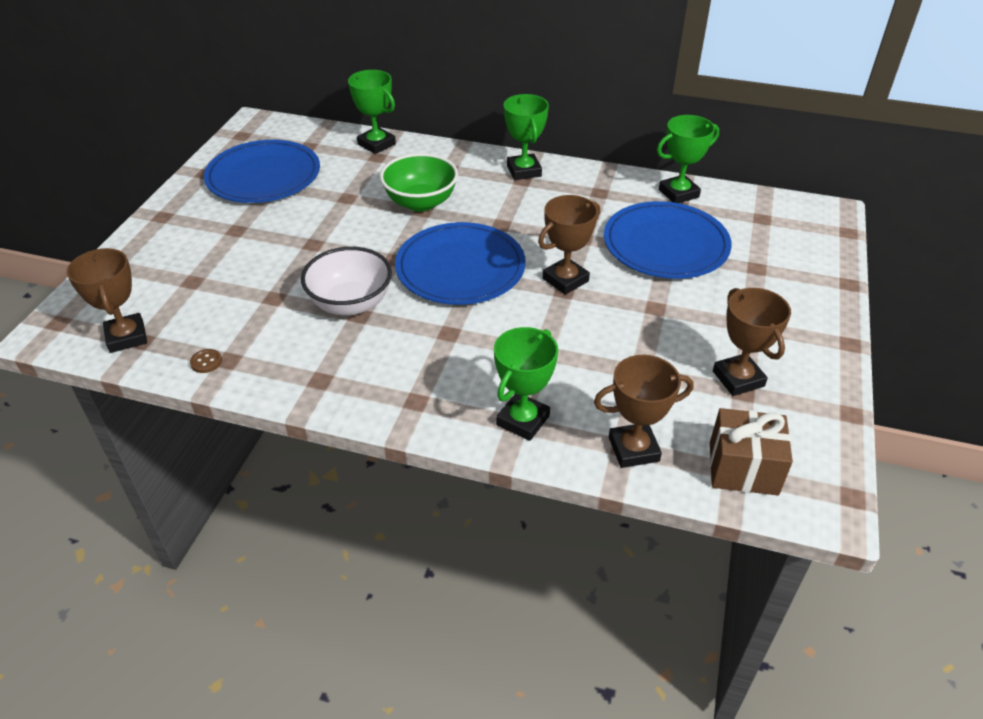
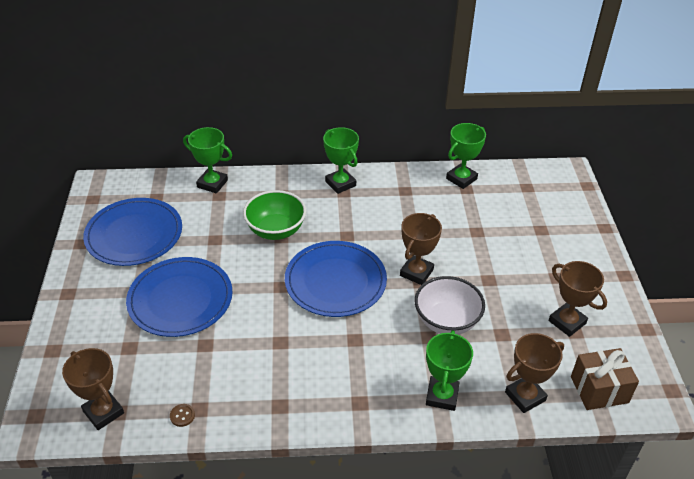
camera: 20 degrees left, 0 degrees up
(351, 304) = (268, 334): white bowl -> white bowl (446, 321)
(665, 244) = (472, 225): blue plate -> blue plate (180, 299)

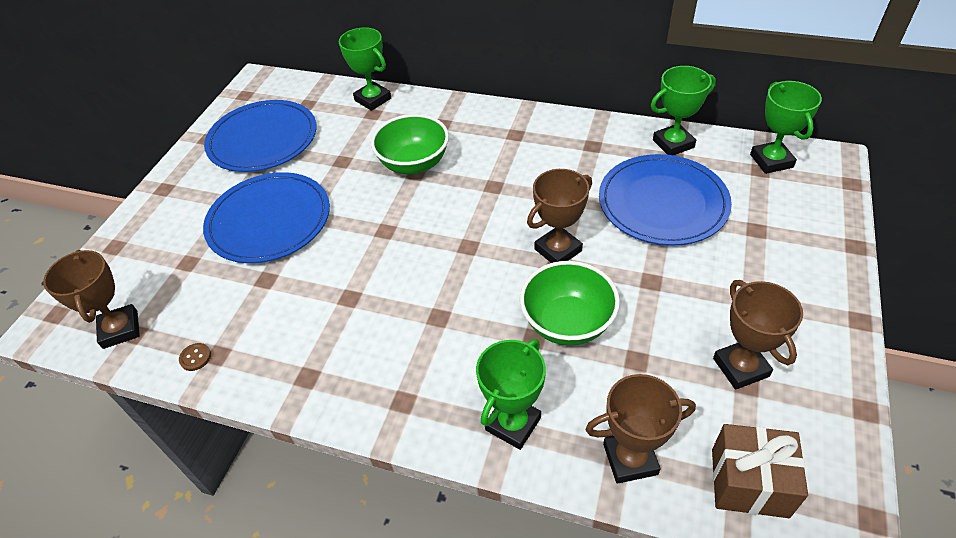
camera: 25 degrees right, 5 degrees up
(335, 281) = (451, 239): blue plate -> blue plate (662, 203)
(340, 183) = (517, 124): green trophy -> green trophy (771, 161)
(446, 321) = (567, 323): white bowl -> green bowl

